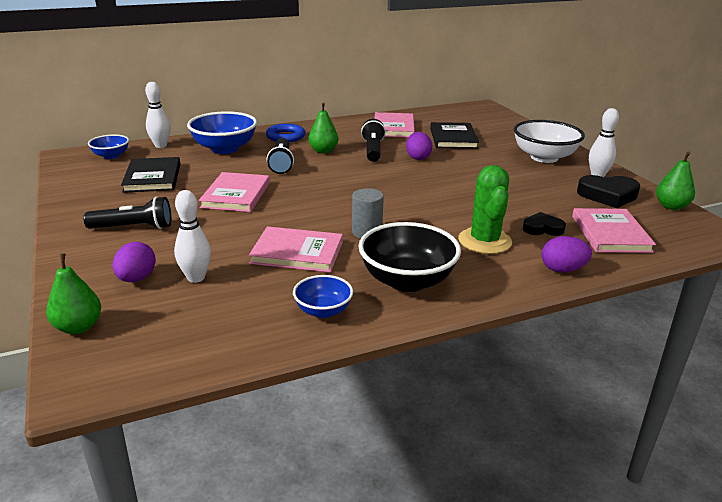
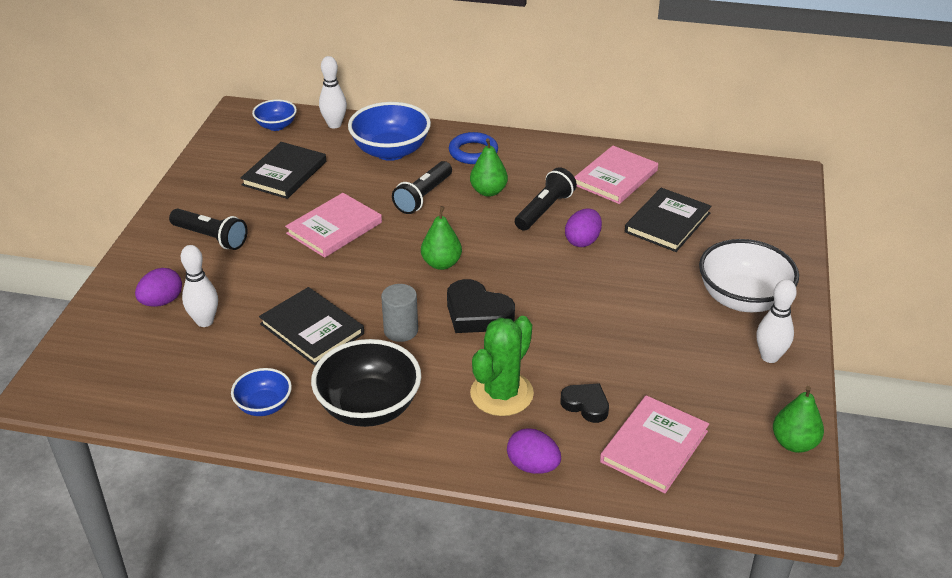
camera: 35 degrees right, 10 degrees up
(78, 327) = (83, 335): green pear -> green pear (441, 263)
(297, 253) = (312, 329): pink book -> black book
(608, 195) = (736, 392): black heart -> black heart (477, 313)

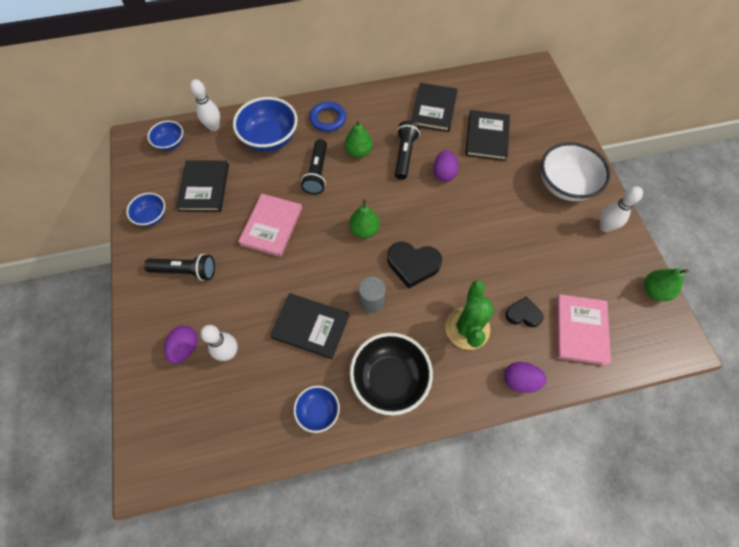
camera: 25 degrees left, 25 degrees up
(210, 181) = (152, 216): none -> blue bowl
(615, 178) = (433, 109): pink book -> black book

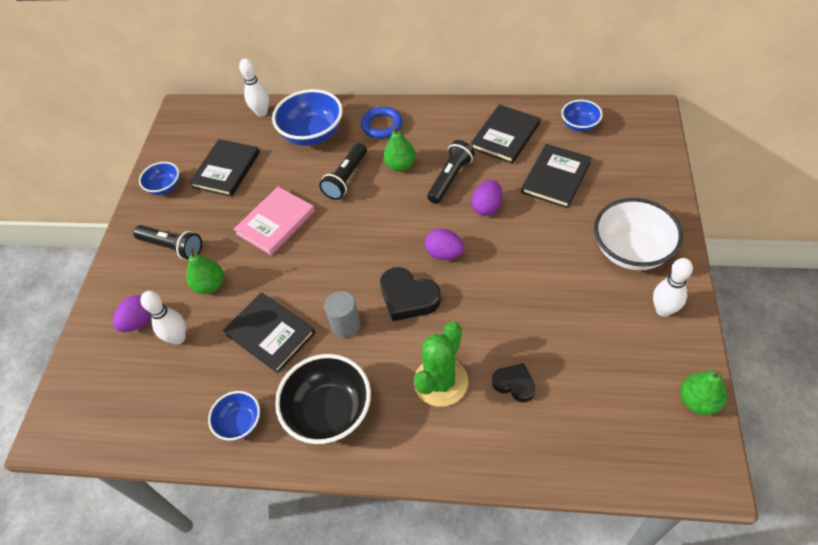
camera: 25 degrees right, 10 degrees down
(170, 143) = (213, 120): blue bowl -> blue bowl (579, 125)
(364, 230) = (371, 248): green pear -> green pear (210, 285)
(520, 380) = (478, 457): purple egg -> purple egg (444, 254)
(580, 330) = (579, 421): pink book -> none

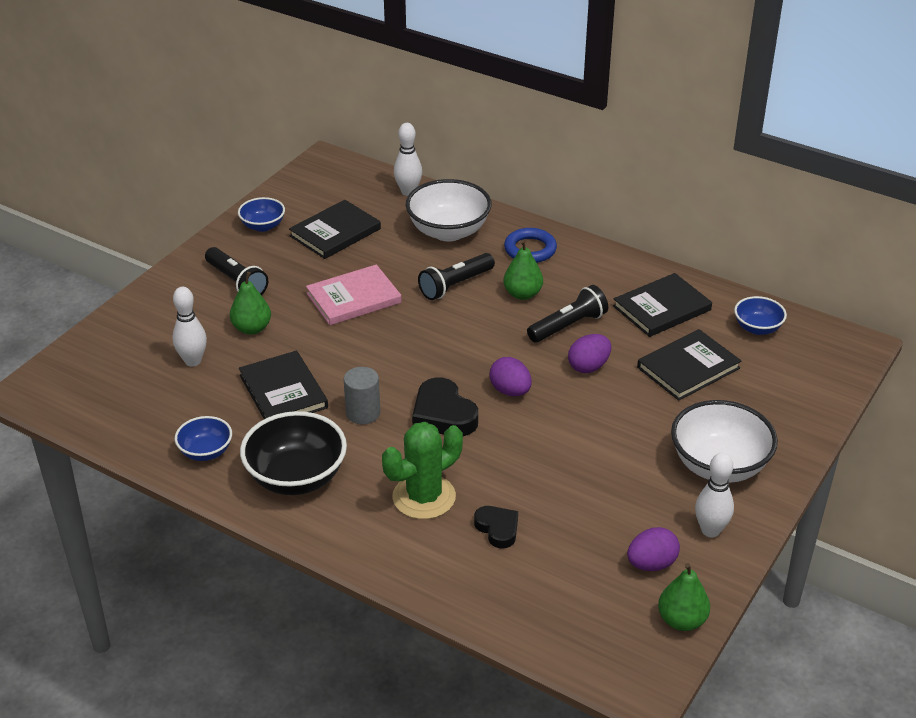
camera: 20 degrees right, 15 degrees down
(139, 322) = (165, 333): purple egg -> purple egg (651, 564)
(312, 134) = (448, 231): blue bowl -> white bowl

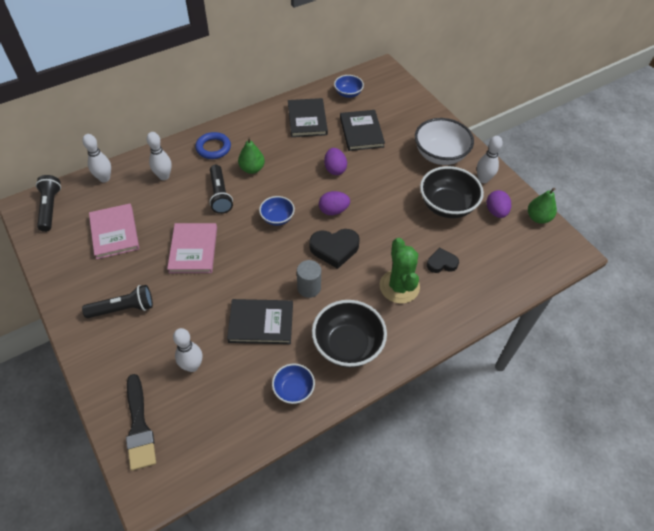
camera: 65 degrees left, 15 degrees up
(100, 353) = (139, 426): none -> black brush
(252, 328) = (182, 318): green pear -> none
(263, 226) = (70, 270): blue bowl -> blue bowl (277, 218)
(335, 232) = (114, 232): black book -> pink book
(448, 231) = (164, 176): white bowl -> white bowling pin
(568, 326) = (295, 162): black flashlight -> black flashlight (50, 208)
(616, 503) = (447, 205): none -> black bowl

